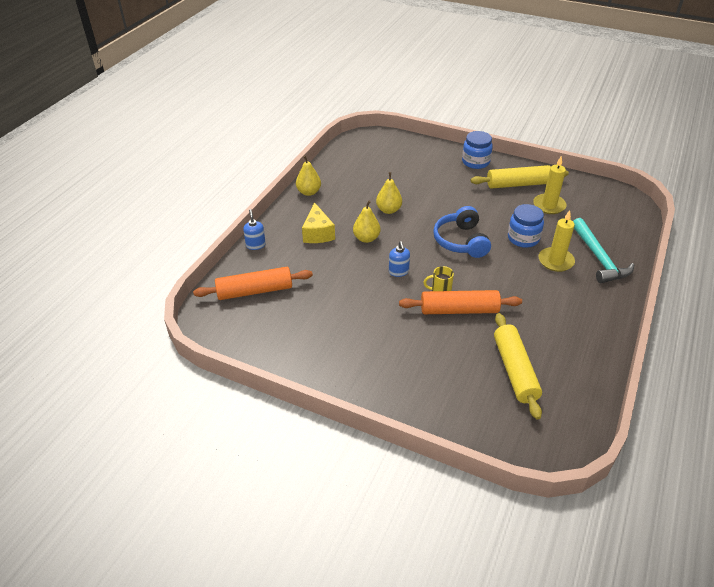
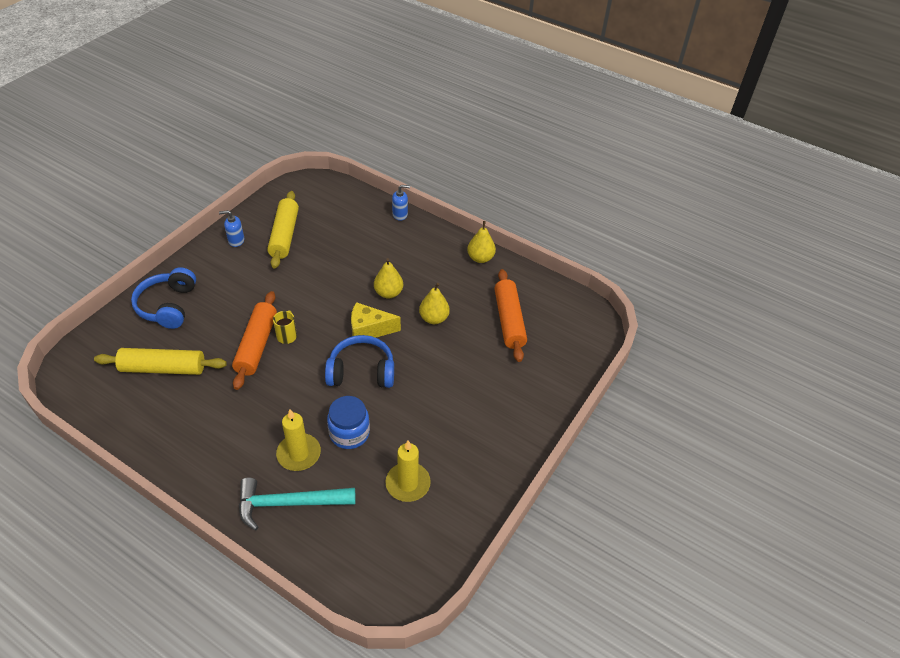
camera: 95 degrees right, 5 degrees up
(255, 291) = (336, 211): orange rolling pin -> orange rolling pin (509, 320)
(318, 233) = (407, 258): yellow cheese -> yellow cheese (369, 329)
(398, 272) = (328, 309): blue soap dispenser -> blue soap dispenser (236, 240)
(433, 393) = (168, 306): none -> blue headphones
(475, 162) = (523, 426): blue jar -> none
(518, 184) = (462, 462): yellow rolling pin -> yellow rolling pin (284, 235)

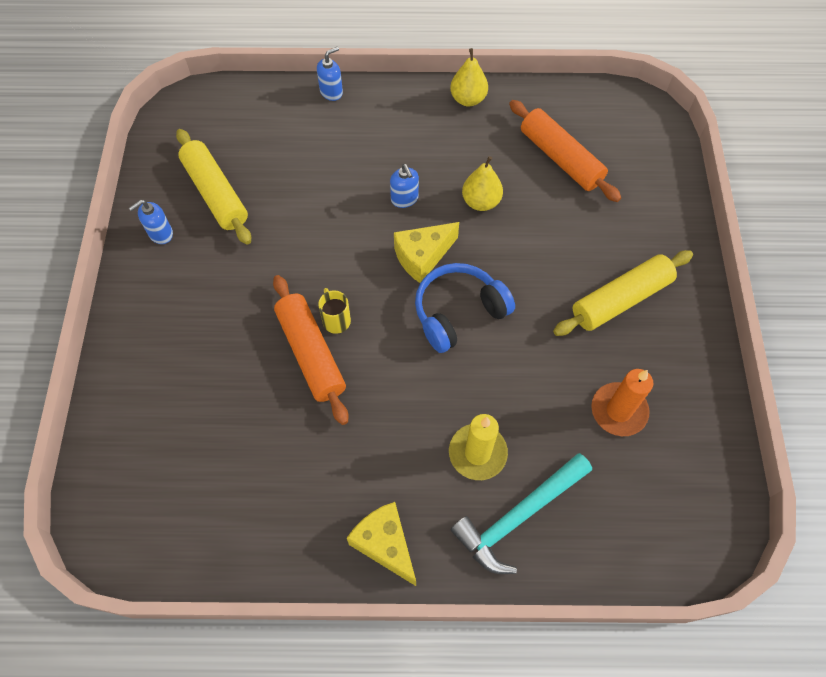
camera: 30 degrees left, 15 degrees up
(163, 368) = (224, 452): yellow rolling pin -> yellow rolling pin (621, 299)
(168, 306) = (153, 369): blue headphones -> none
(200, 469) = (385, 544): none -> yellow cheese
(349, 433) = (510, 393): blue jar -> none
(388, 293) = (404, 199): yellow pear -> blue soap dispenser
(408, 483) = (618, 411): yellow candle -> orange candle

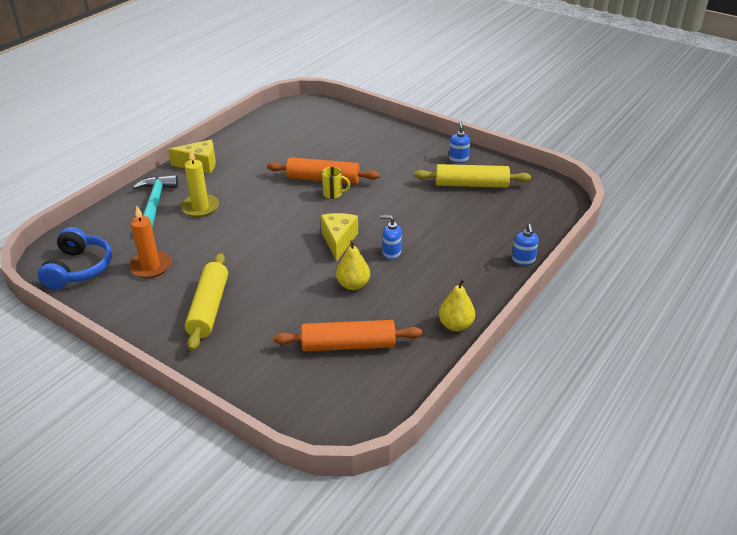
camera: 125 degrees right, 25 degrees down
(458, 312) = (285, 237): blue headphones -> blue headphones (79, 268)

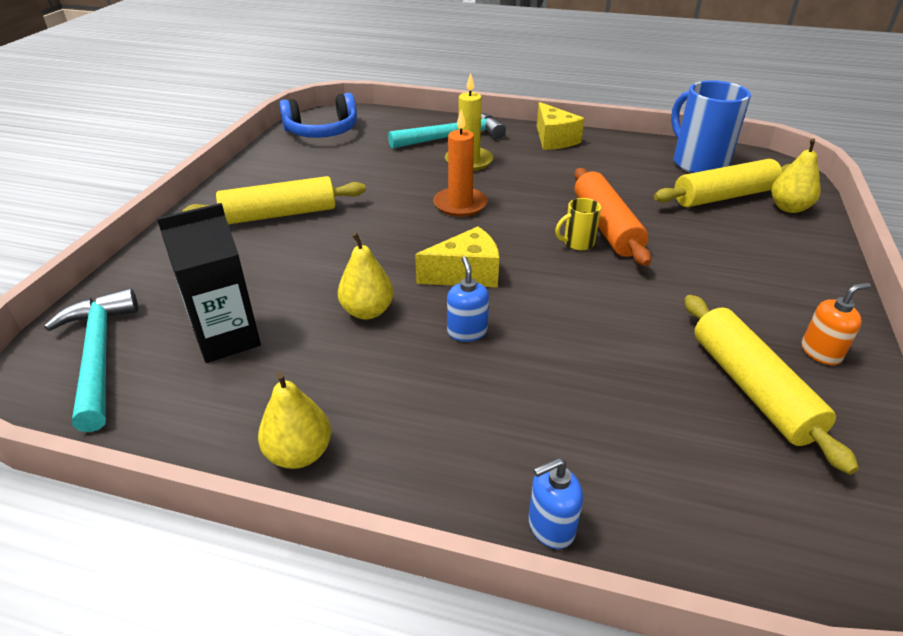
camera: 70 degrees right, 0 degrees up
(150, 266) = (342, 163): orange candle -> orange candle (460, 204)
(278, 125) = (698, 163): none -> blue mug
(321, 132) = (724, 196): none -> yellow rolling pin
(333, 194) = (577, 243): yellow mug -> yellow mug turned 75 degrees clockwise
(335, 404) = (99, 355): none -> turquoise hammer
(346, 118) = (789, 208): none -> yellow pear
(348, 345) = (227, 338): orange rolling pin -> black carton
(458, 159) = (821, 352): blue soap dispenser -> orange soap dispenser

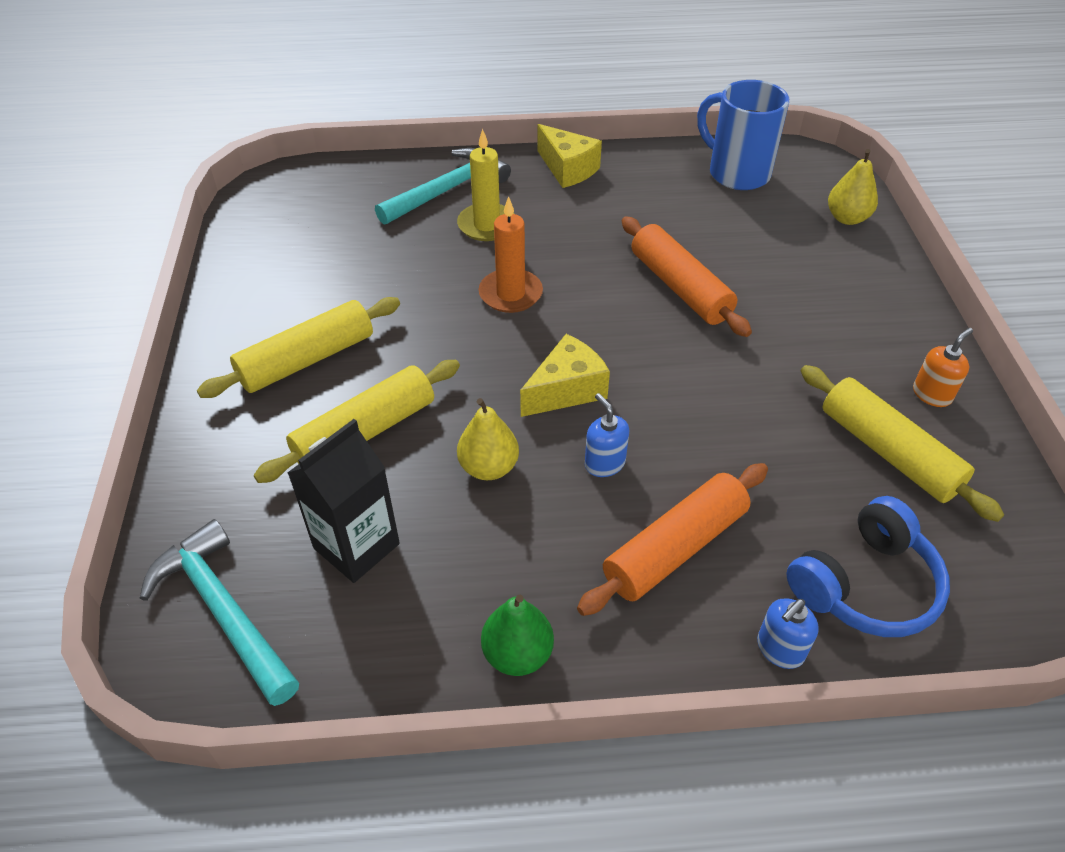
camera: 20 degrees left, 10 degrees up
(299, 454) = (517, 654): yellow pear -> green pear
(322, 131) = (279, 215): blue headphones -> blue headphones (865, 585)
(493, 411) = (675, 548): none -> orange rolling pin
(577, 243) = (661, 318): yellow mug -> none
(724, 196) = (780, 217): yellow rolling pin -> yellow rolling pin (365, 432)

